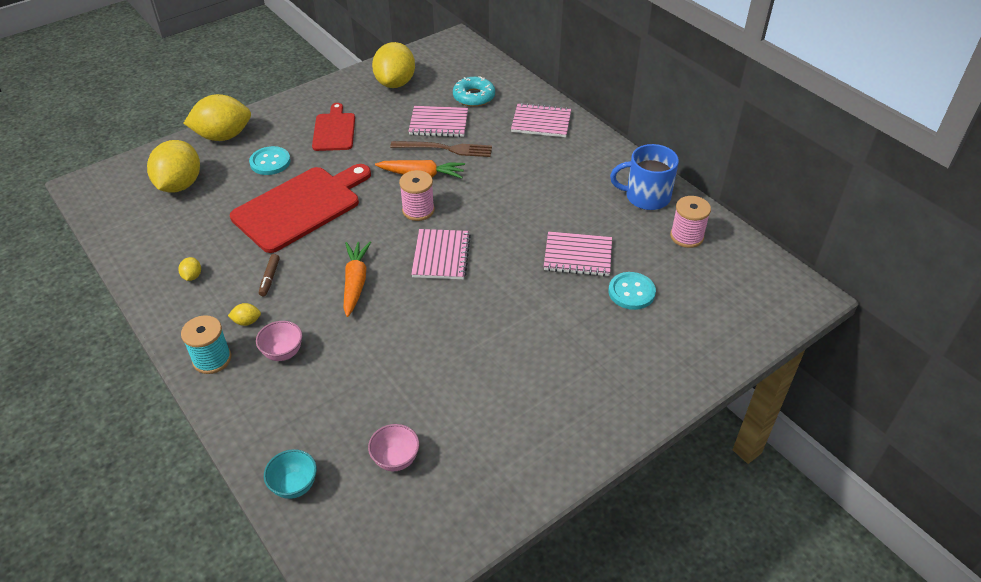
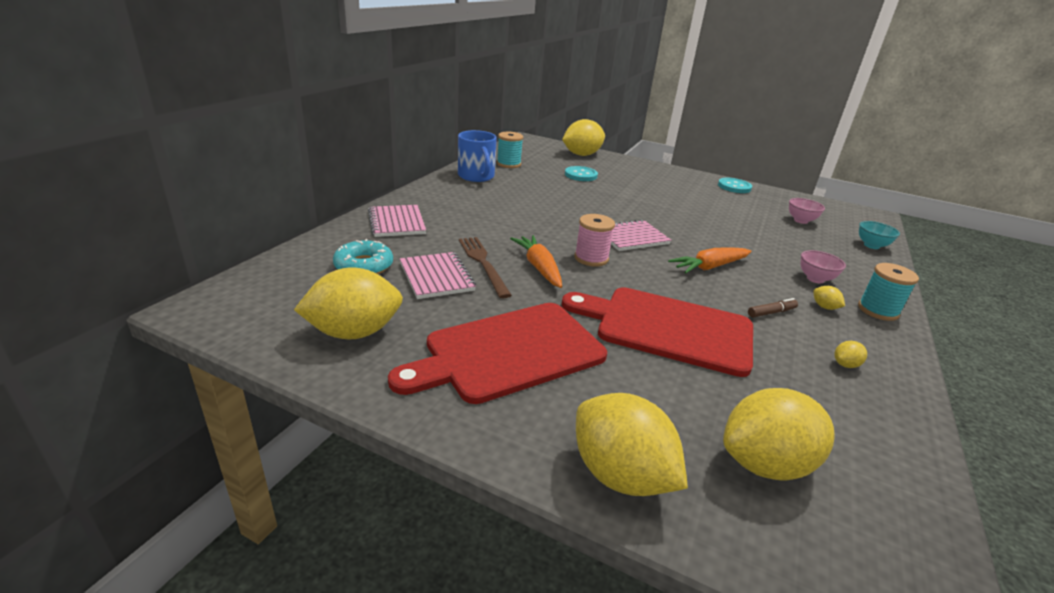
camera: 120 degrees left, 15 degrees down
(270, 162) = (624, 386): turquoise button -> turquoise button (734, 187)
(334, 130) = (508, 352): red cutting board -> red cutting board, size x1.74
(578, 256) = (567, 191): pink notebook -> none
(686, 236) = (508, 164): pink spool -> turquoise spool
(721, 331) = (581, 155): none -> yellow lemon

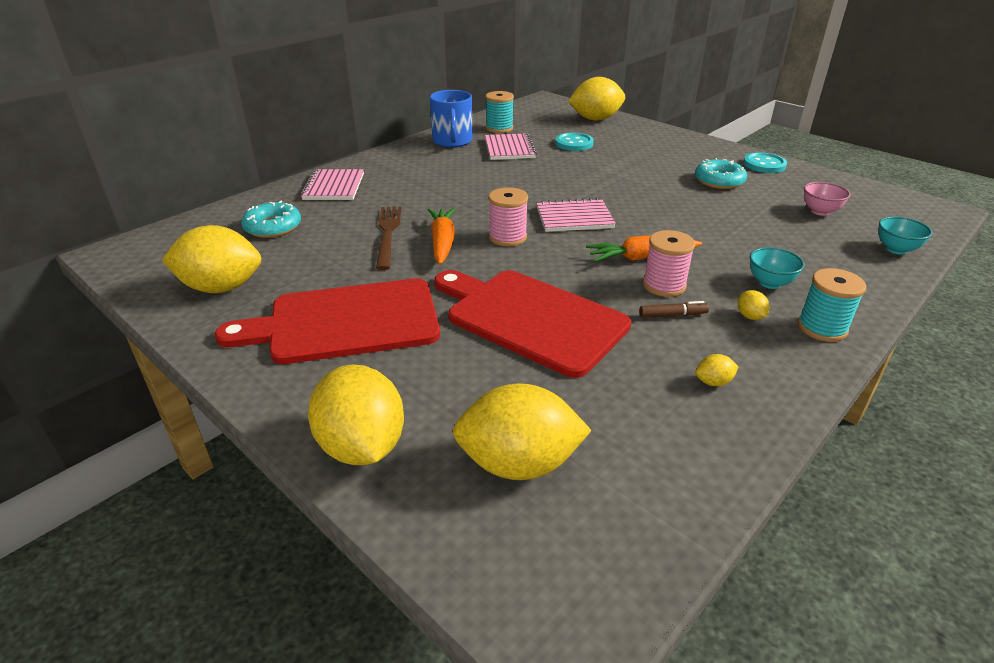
camera: 20 degrees right, 5 degrees up
(436, 277) = (332, 243): pink notebook -> pink notebook (509, 149)
(714, 201) = (719, 181): none -> turquoise donut
(745, 288) = (664, 285): none -> pink spool
(815, 279) = (770, 283): pink bowl -> turquoise bowl

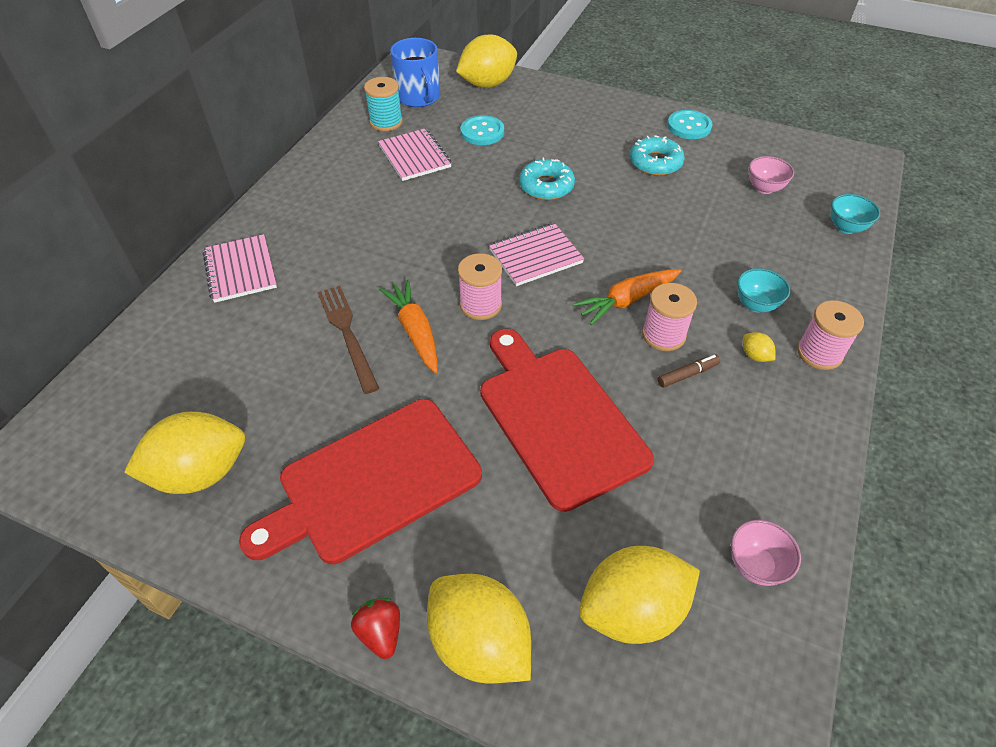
camera: 20 degrees left, 15 degrees up
(273, 227) = (204, 358): turquoise donut -> turquoise donut (546, 186)
(284, 416) = (380, 632): none -> red strawberry
(452, 141) = (342, 157): blue mug -> blue mug (419, 97)
(531, 318) = (558, 418): red cutting board -> red cutting board turned 45 degrees clockwise
(667, 464) = (755, 565): none -> pink bowl
(713, 382) = (755, 452): yellow lemon -> none
(822, 328) = (819, 353): turquoise spool -> pink spool

